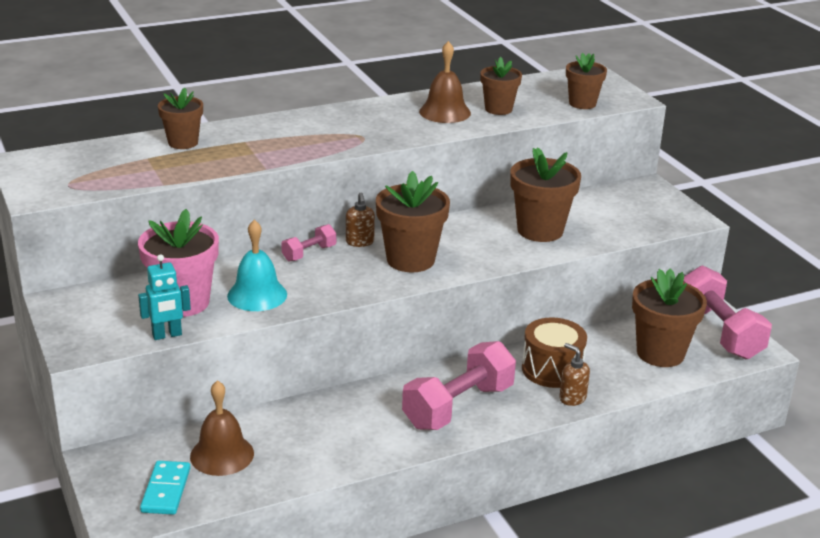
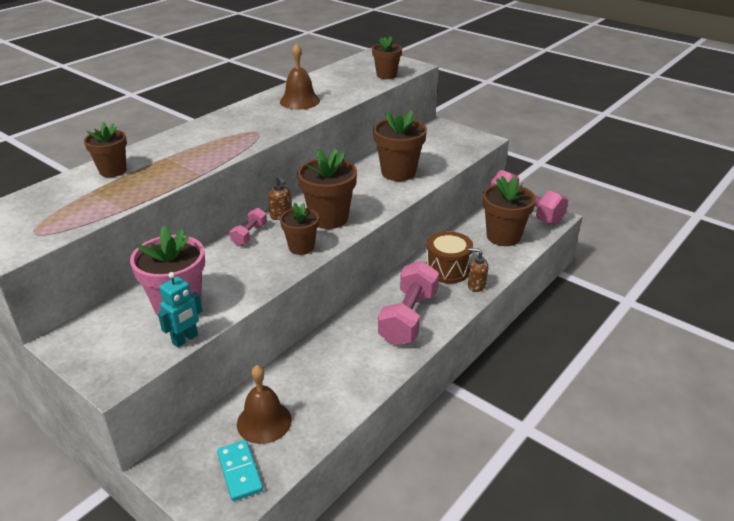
camera: 25 degrees left, 5 degrees up
(257, 295) = (235, 280): turquoise bell -> none
(498, 109) = (335, 91): brown flower pot -> brown flower pot (301, 247)

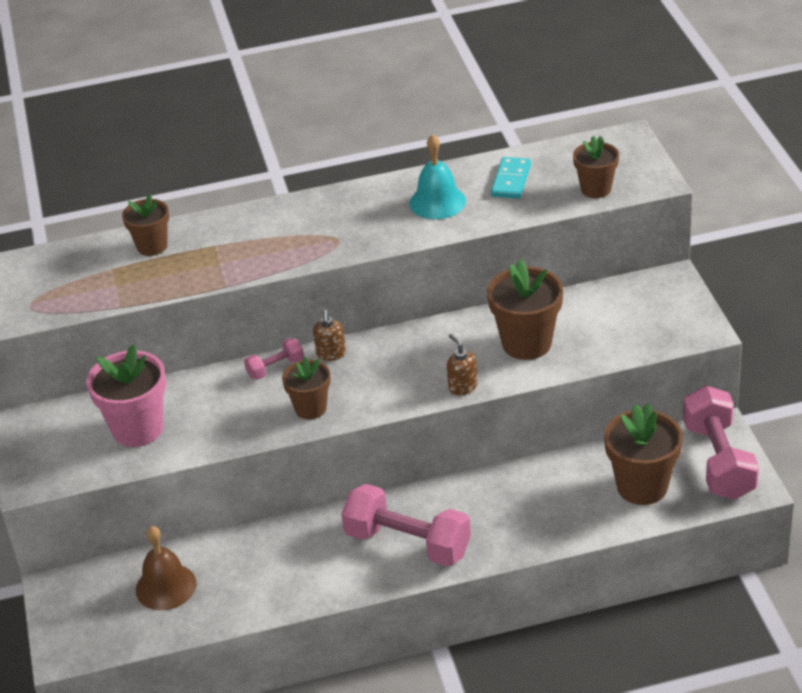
camera: 40 degrees right, 5 degrees up
(185, 339) = (115, 469): turquoise robot -> none
(240, 472) = (107, 623): turquoise domino -> turquoise domino (511, 180)
(299, 101) = (437, 202): brown bell -> turquoise bell
(329, 218) = (376, 380): brown flower pot -> none
(408, 318) = (408, 543): pink dumbbell -> pink dumbbell turned 60 degrees clockwise
(447, 269) = (518, 501): brown drum -> none
(476, 286) = (528, 539): brown soap dispenser -> brown soap dispenser (462, 387)

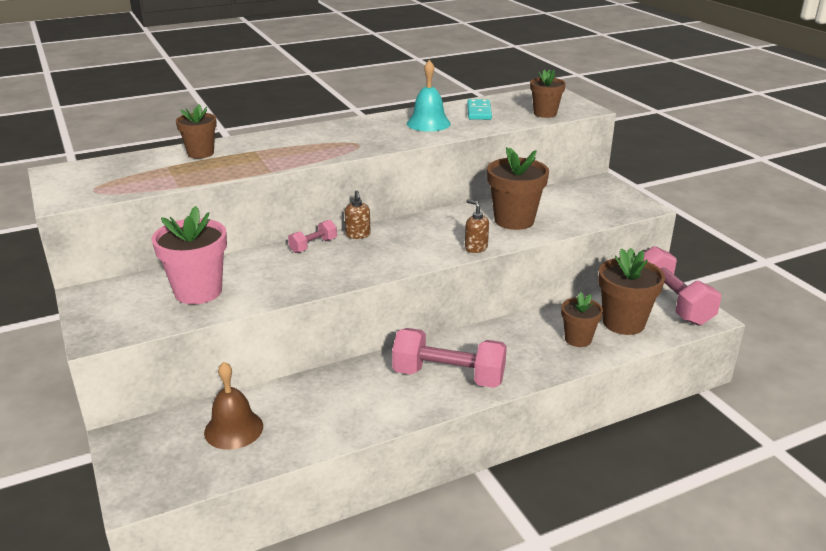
camera: 15 degrees left, 10 degrees down
(310, 408) = (352, 268): brown flower pot -> brown flower pot (578, 339)

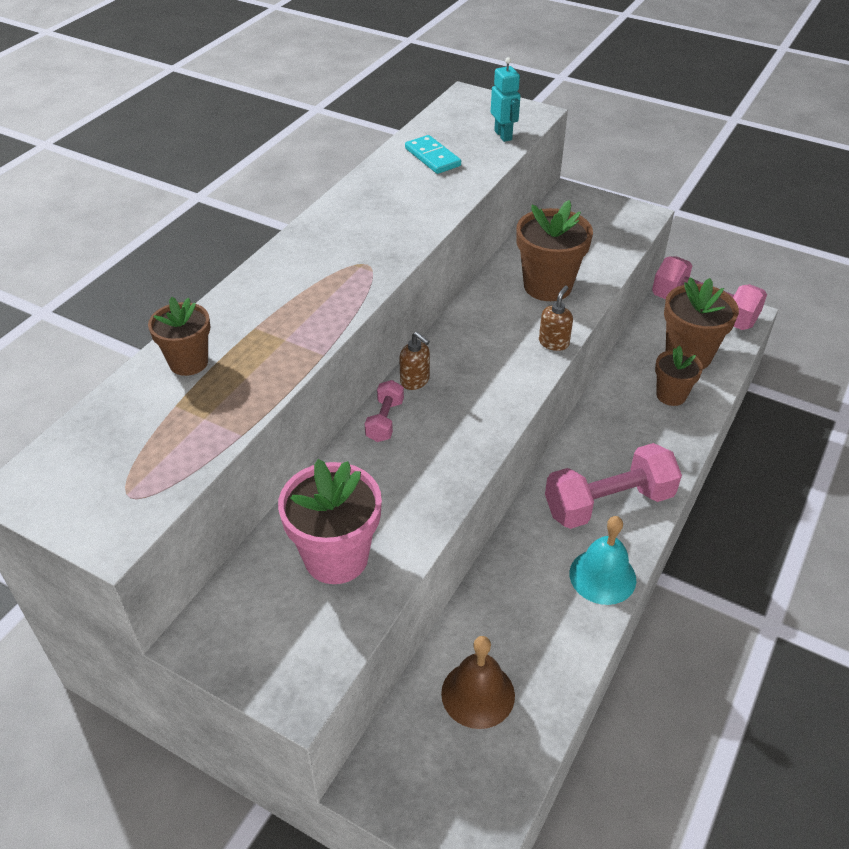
camera: 35 degrees left, 15 degrees up
(428, 123) = (401, 197): turquoise bell -> turquoise bell (602, 576)
(475, 248) = (554, 342): brown soap dispenser -> brown soap dispenser turned 105 degrees clockwise
(545, 113) = (503, 135): brown flower pot -> turquoise robot

